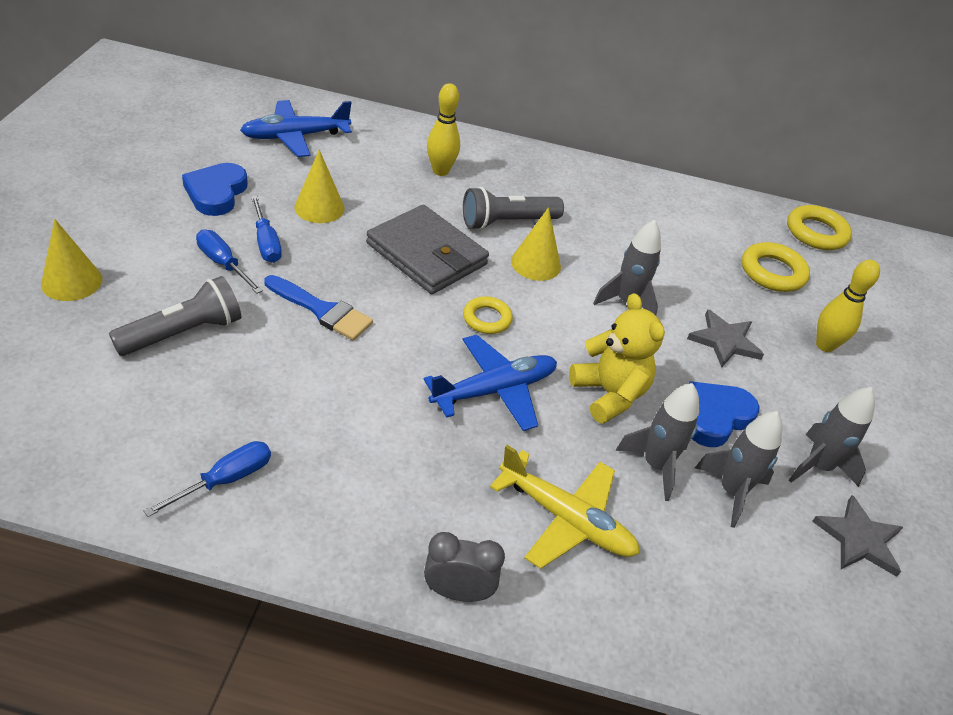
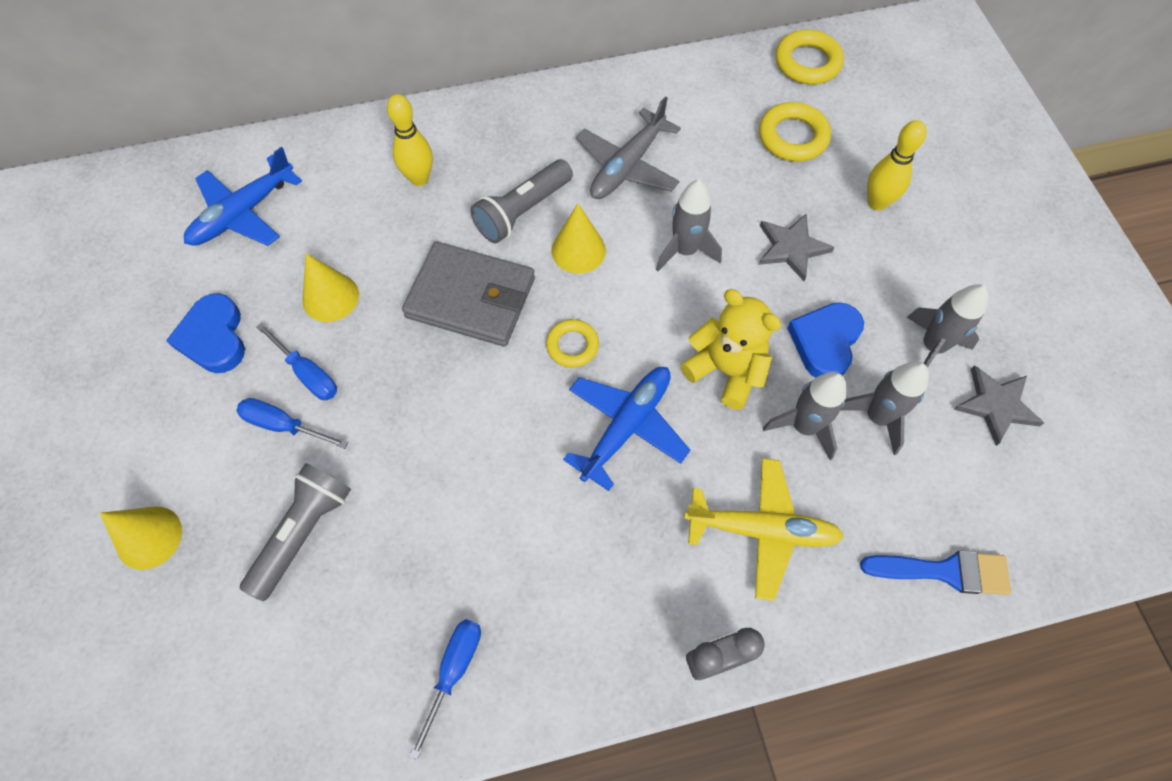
camera: 20 degrees left, 20 degrees up
(322, 310) = (415, 426): blue brush -> blue brush (944, 571)
(614, 231) = (627, 166): none -> grey plane

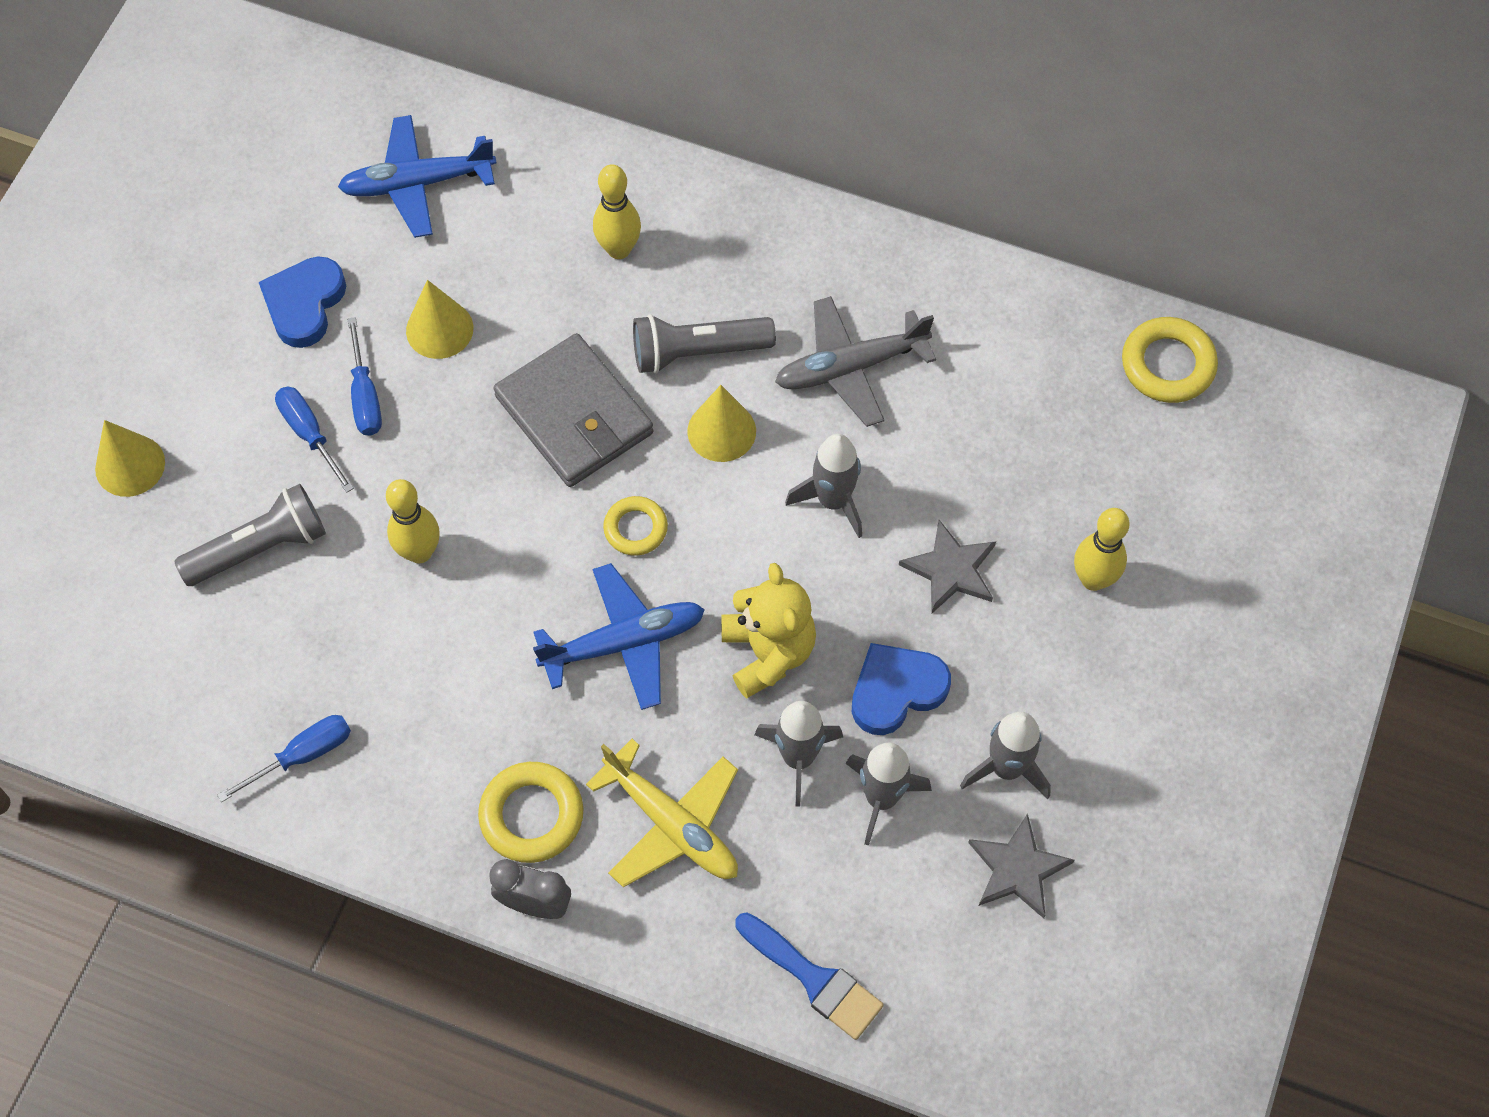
camera: 35 degrees right, 0 degrees up
(431, 457) = (419, 552): none -> yellow bowling pin
(792, 137) = (1067, 445): yellow ring -> yellow ring (531, 815)

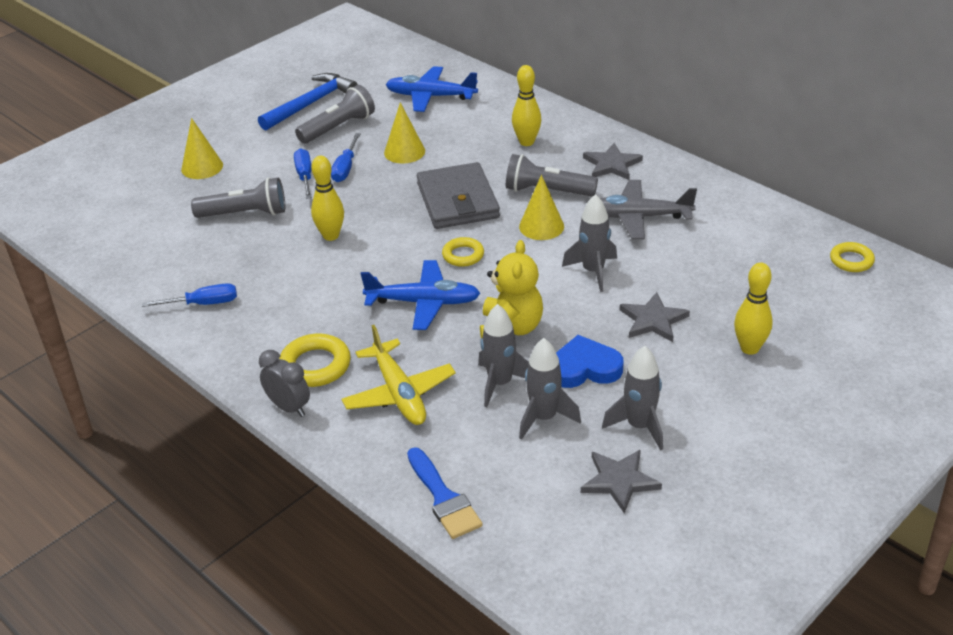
camera: 25 degrees right, 25 degrees down
(228, 259) = (311, 104): none -> blue hammer
(304, 304) = (338, 128): blue heart -> grey flashlight
(768, 263) = (612, 164): none -> grey star
(1167, 365) = (851, 260): yellow ring -> yellow ring, size x0.65

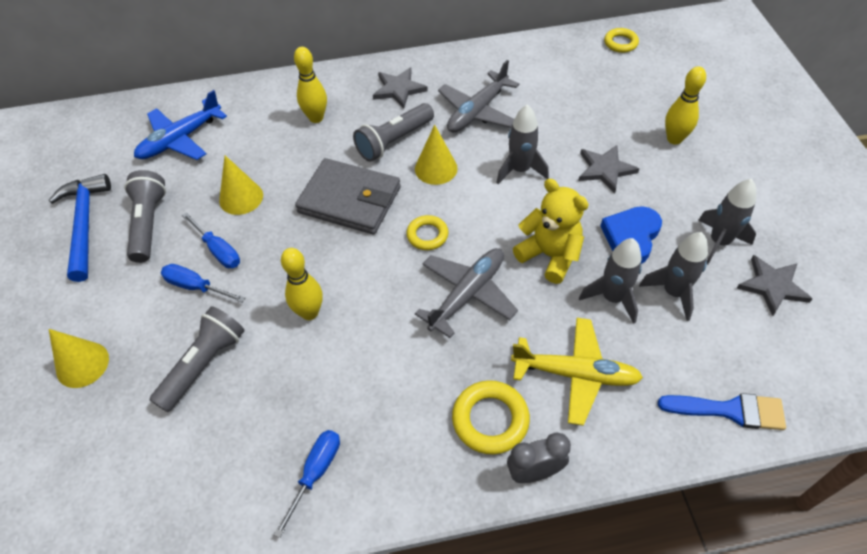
camera: 55 degrees left, 15 degrees up
(424, 302) = (467, 294): blue plane -> grey plane

